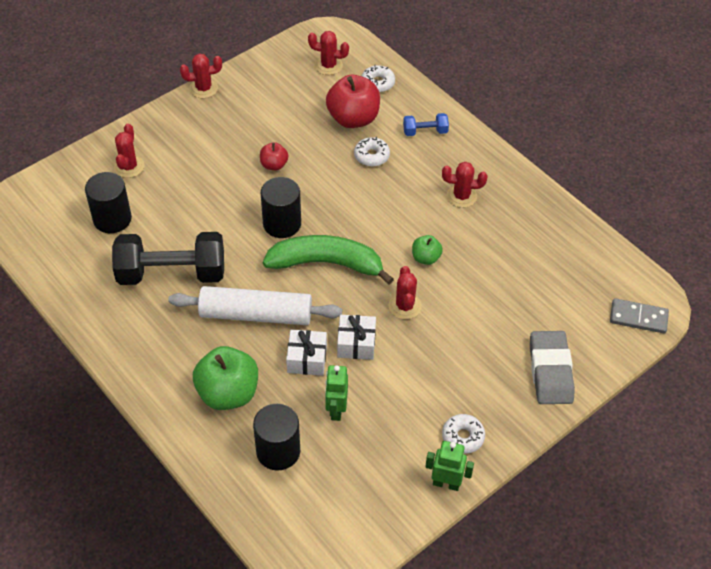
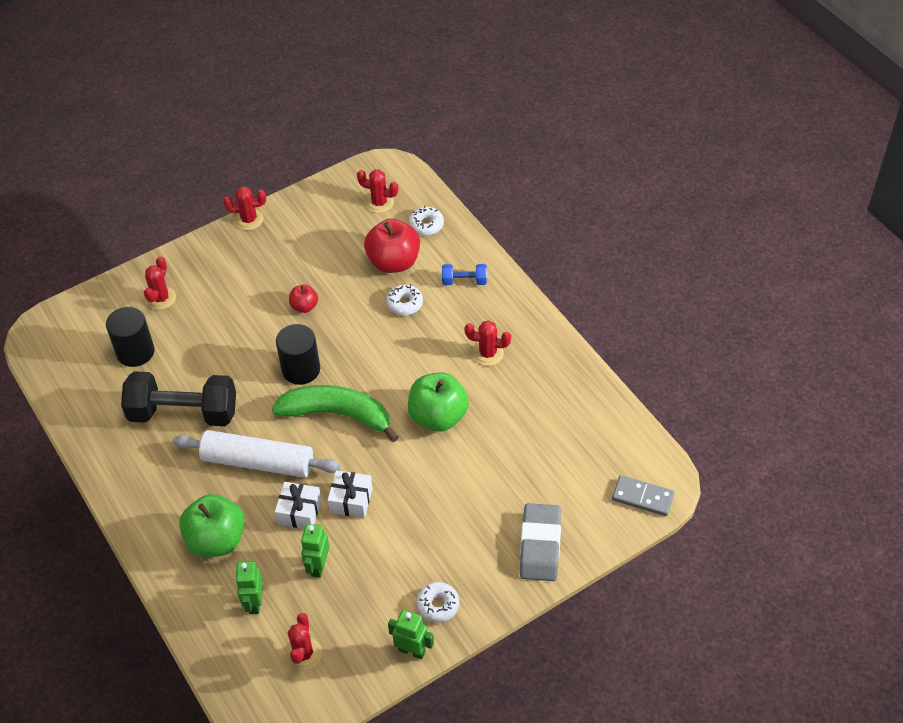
camera: 10 degrees right, 0 degrees up
(278, 451) = (254, 603): black cylinder -> green robot
(405, 306) = (407, 465): red cactus -> red cactus (303, 654)
(426, 258) = (438, 416): green apple -> green apple, size x1.95

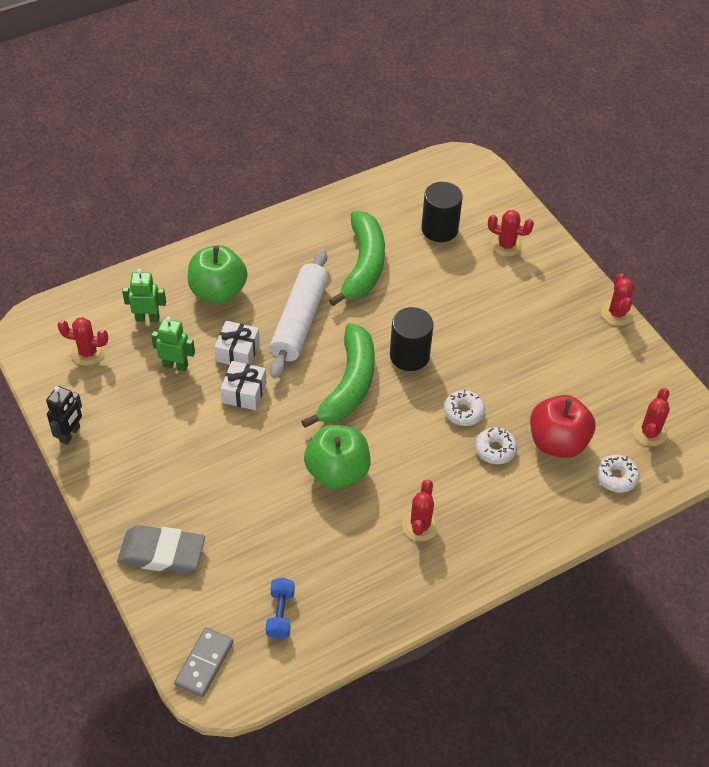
camera: 90 degrees right, 0 degrees up
(183, 413) = (363, 265): black dumbbell -> green banana
(304, 306) = (493, 359): red apple -> none
(412, 650) = (70, 434): green robot -> black robot
(438, 605) = (113, 458): white donut -> white donut (463, 412)
(464, 281) = (528, 510): blue dumbbell -> blue dumbbell (280, 614)

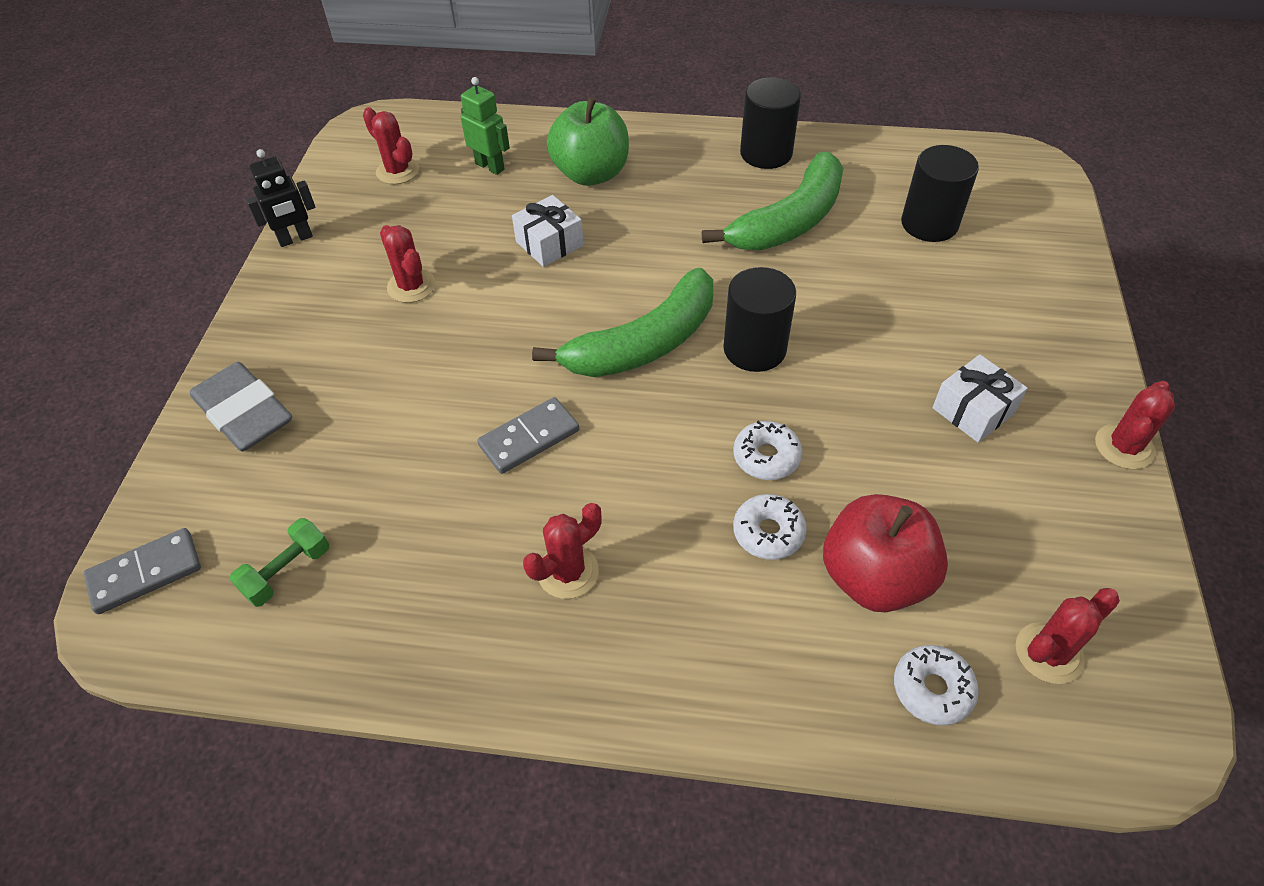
camera: 40 degrees right, 0 degrees up
(175, 365) = (470, 225): green robot -> none
(244, 392) = (512, 289): white gift -> white gift (973, 410)
(280, 614) = (287, 572): blue dumbbell -> green dumbbell
(299, 321) = (652, 245): white rolling pin -> none
(312, 224) = (766, 153): none -> black cylinder
(337, 472) = (529, 438): green apple -> grey domino
(506, 245) = (1012, 282): red cactus -> red cactus (411, 286)

